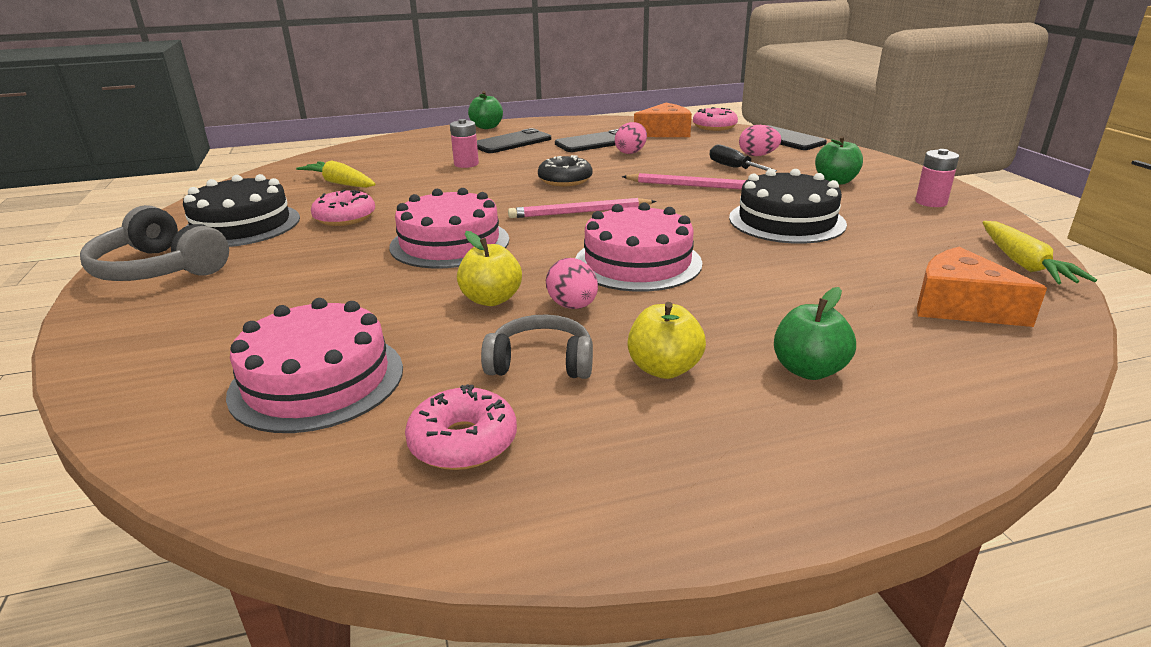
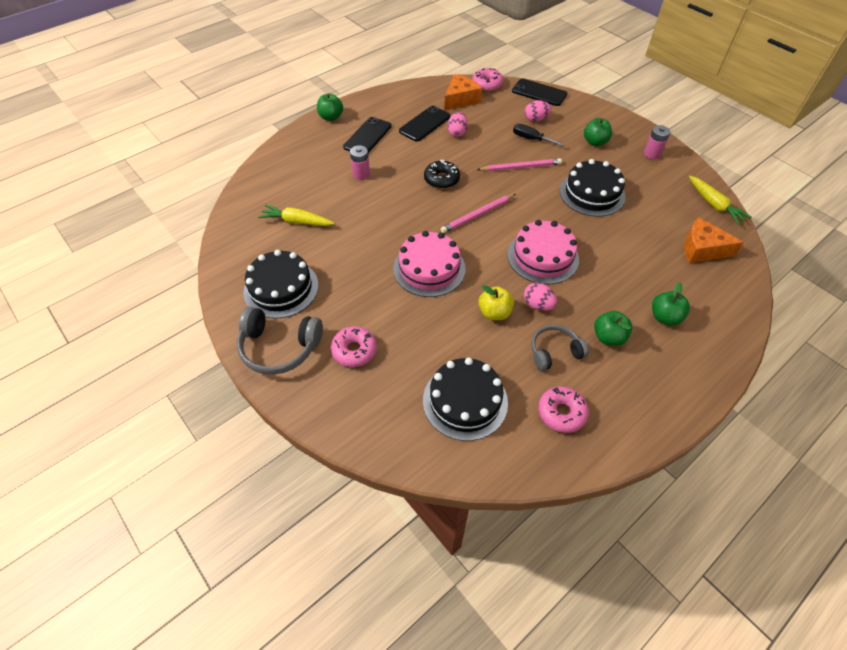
camera: 25 degrees left, 25 degrees up
(317, 380) = (465, 401): pink cake -> black cake
(345, 217) = (340, 261): pink donut -> pink donut (354, 350)
(664, 369) = (608, 337): yellow apple -> green apple

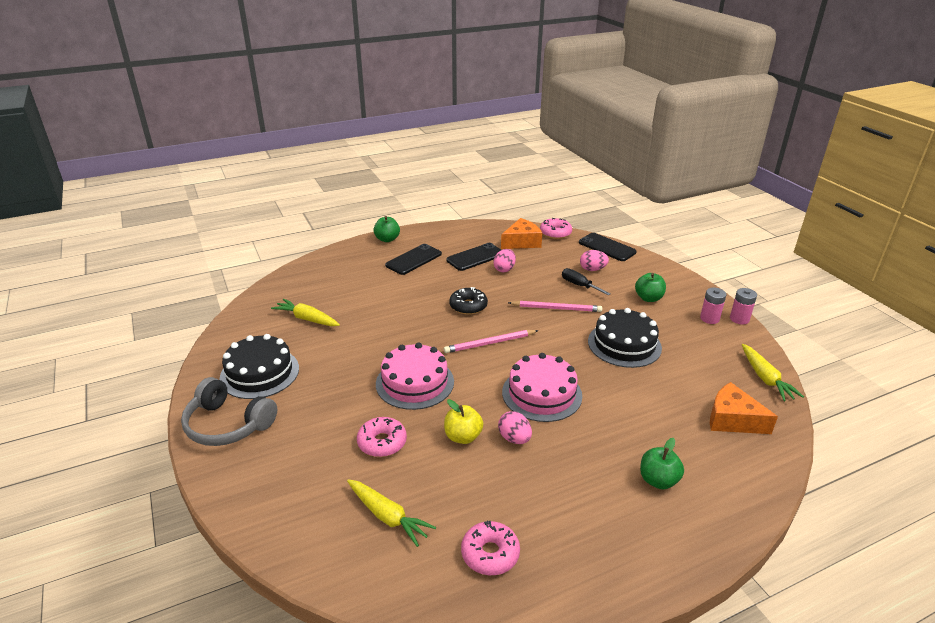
camera: 15 degrees right, 20 degrees down
(354, 350) = (299, 442): pink donut -> pink donut (382, 442)
(361, 174) = (390, 290): pink battery -> pink battery (739, 319)
(465, 401) = (387, 516): black cake -> yellow carrot
(554, 352) = (511, 489): grey headphones -> none
(608, 337) = (581, 487): green apple -> none

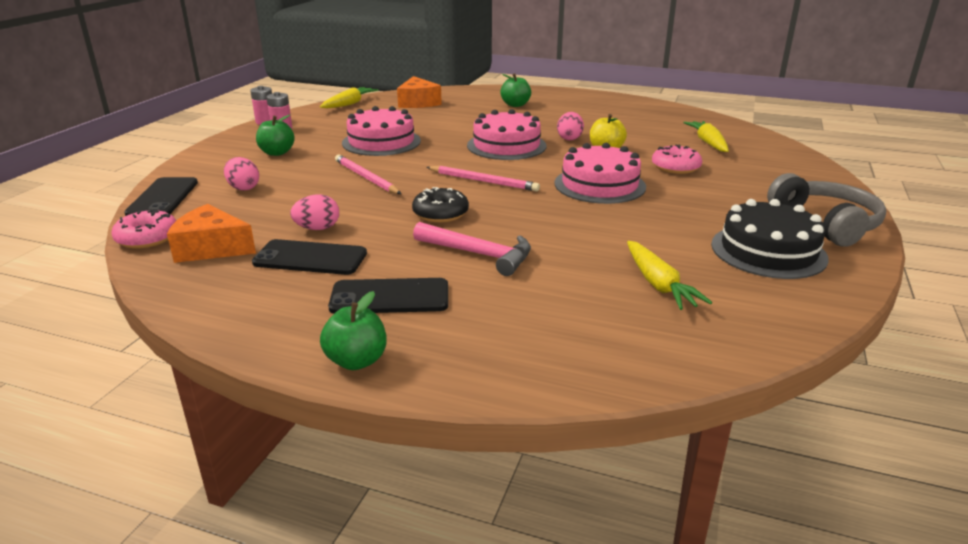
camera: 135 degrees left, 5 degrees down
(410, 293) = (479, 254): none -> pink hammer
(490, 554) = (657, 118): pink donut -> none
(579, 285) = (296, 183): black screwdriver -> none
(624, 344) = (381, 142): black cake -> pink cake

